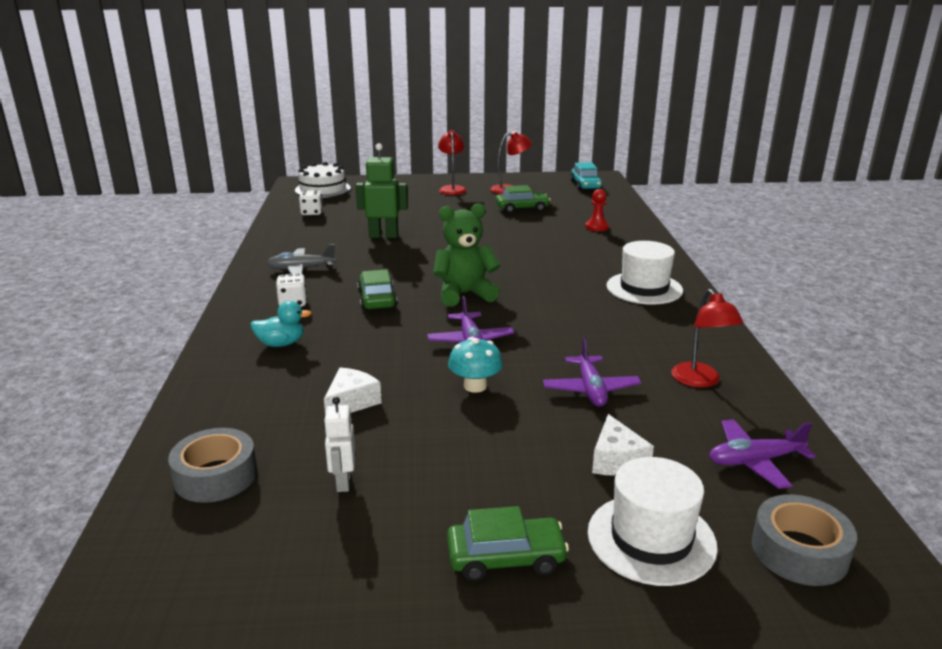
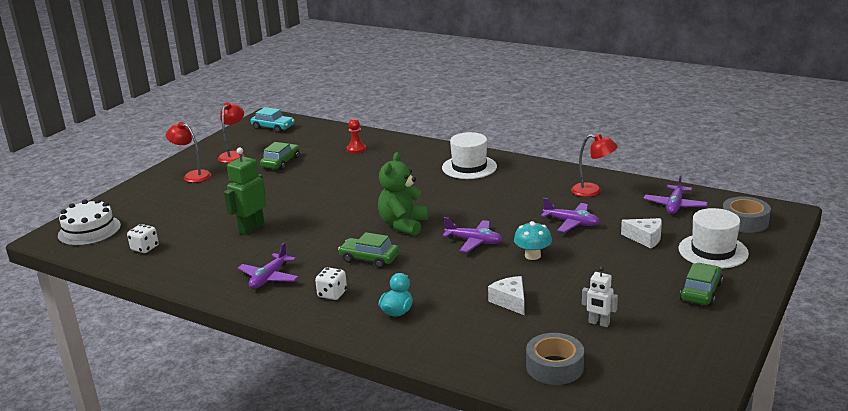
camera: 55 degrees left, 0 degrees up
(301, 269) = (269, 278): grey plane -> purple plane

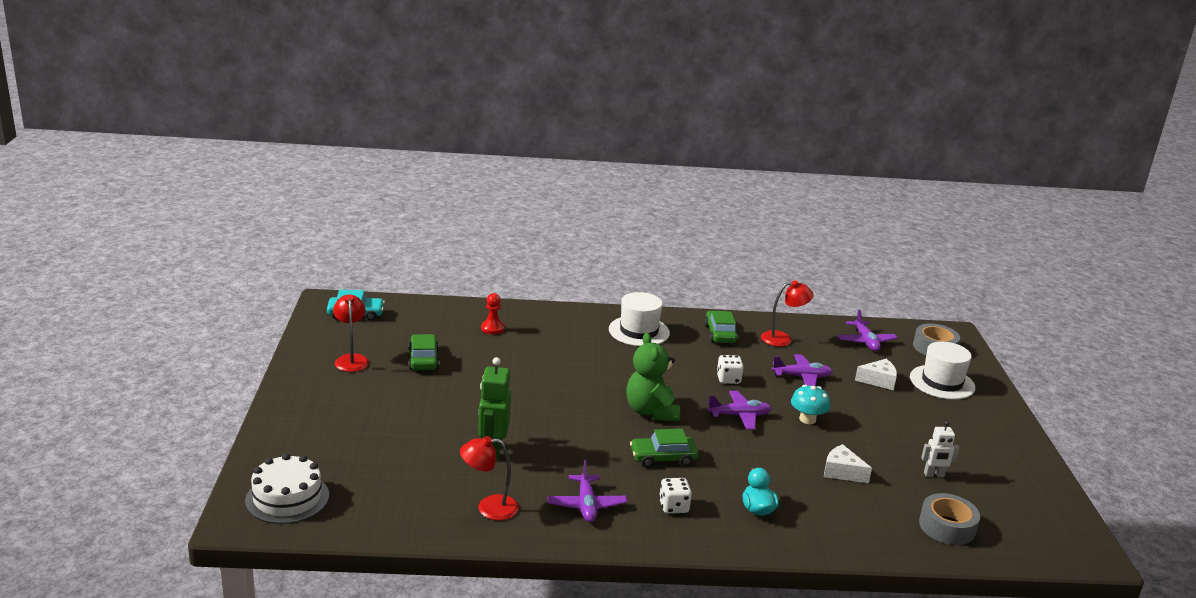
camera: 35 degrees left, 0 degrees up
(145, 248) = (393, 504): white dice -> white dice (728, 379)
(192, 175) = (331, 396): red lamp -> red lamp (489, 508)
(700, 292) = (974, 424): green car -> green car (720, 334)

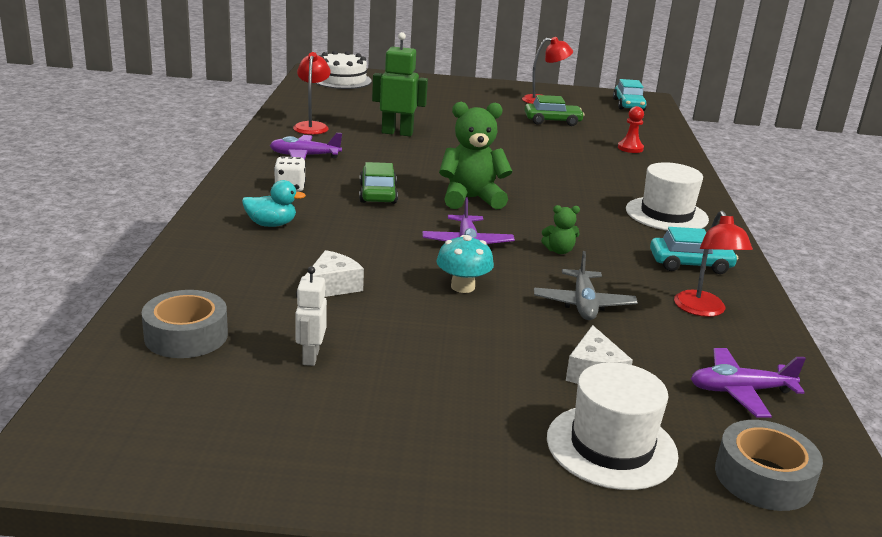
camera: 95 degrees right, 0 degrees up
(720, 334) = (690, 264): green car -> turquoise car
(728, 379) = (559, 251): white dice -> green teddy bear
(802, 377) = (583, 304): purple plane -> grey plane

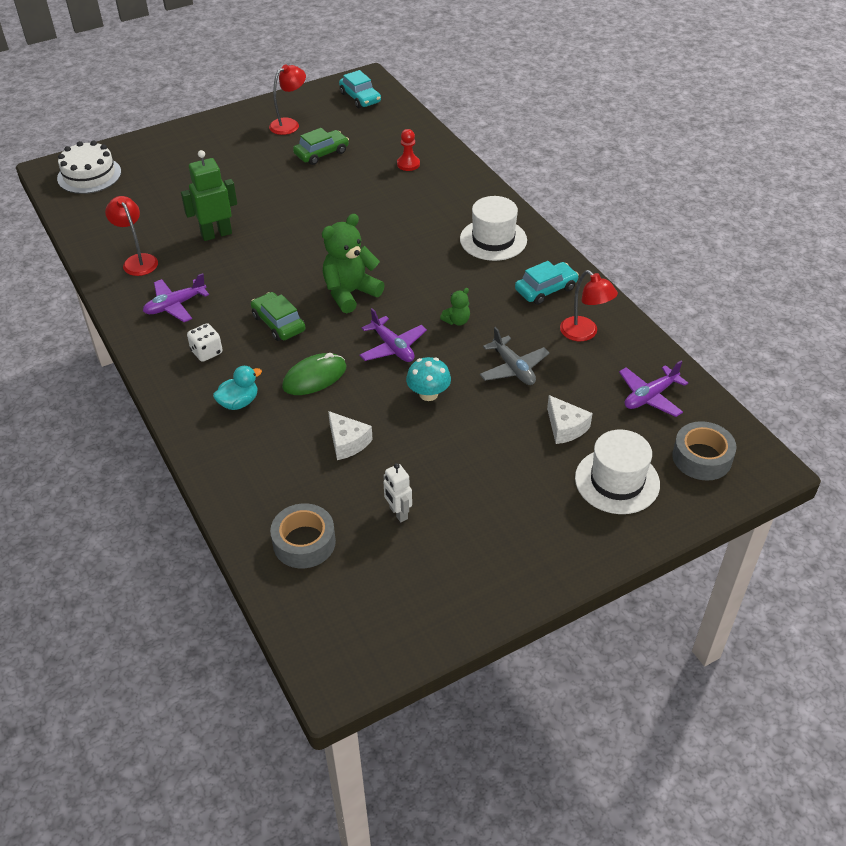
camera: 30 degrees left, 20 degrees up
(332, 286) = (347, 442): white cheese -> white cheese turned 135 degrees clockwise
(363, 235) = (314, 377): none -> green mouse

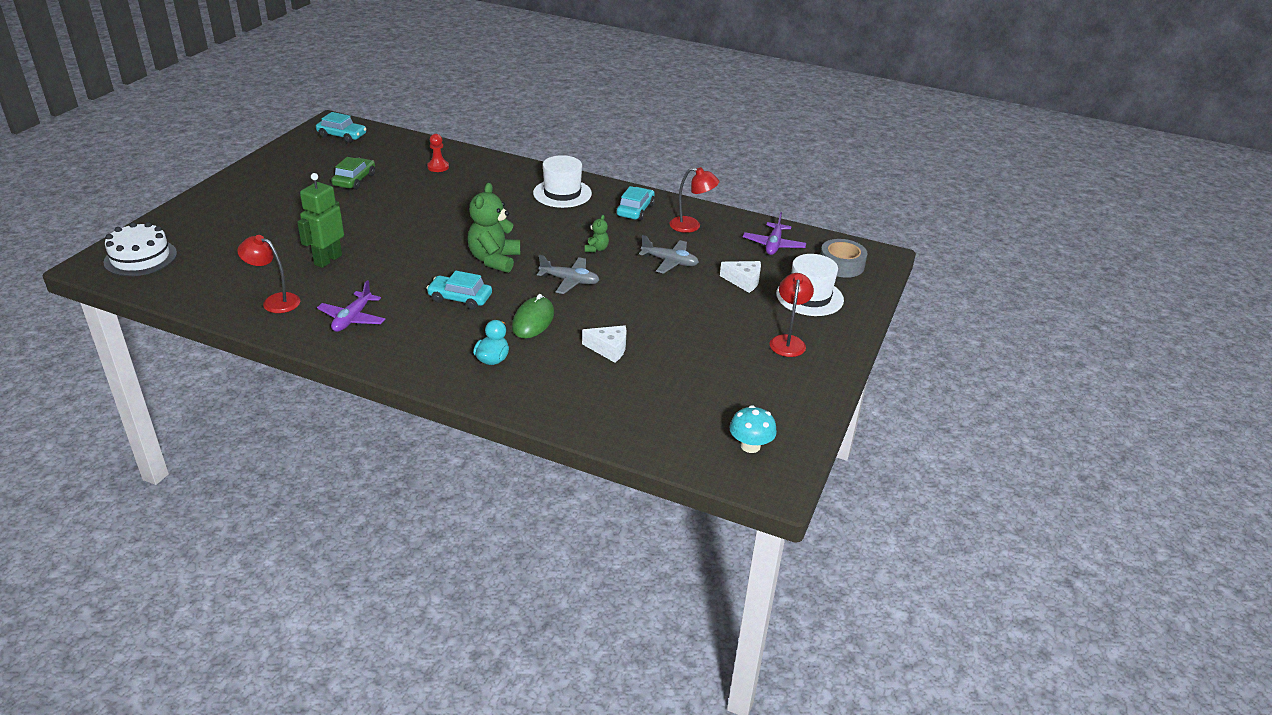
camera: 40 degrees left, 10 degrees down
(207, 352) = (422, 338): white dice -> none
(278, 323) = (460, 298): green car -> turquoise car
(289, 124) = (299, 169): red lamp -> red lamp (788, 341)
(304, 542) = (654, 420): grey tape -> none
(393, 347) = (569, 281): purple plane -> grey plane
(398, 513) = (697, 374): white robot -> none
(428, 394) = (630, 298): turquoise mushroom -> turquoise mushroom (750, 446)

